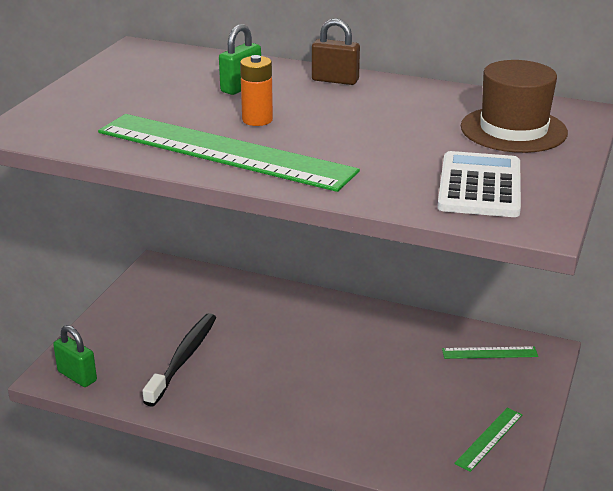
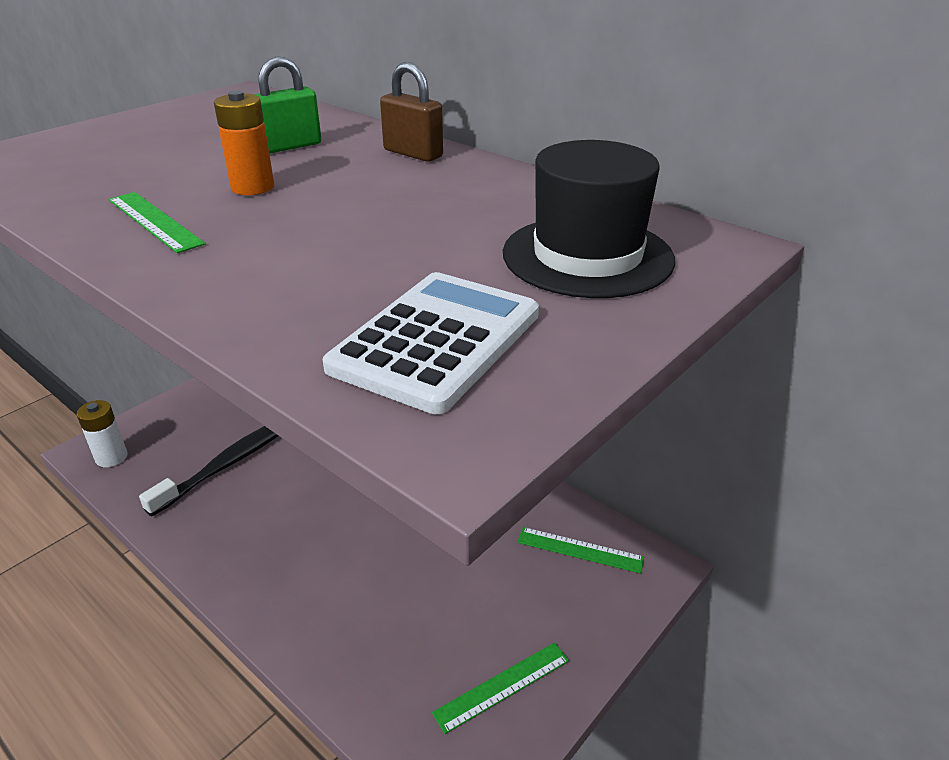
camera: 20 degrees right, 5 degrees up
(77, 376) = (111, 457): green padlock -> white battery
(224, 151) = (155, 221): green ruler -> green ruler, size x0.42
(513, 130) = (587, 256): brown hat -> black hat

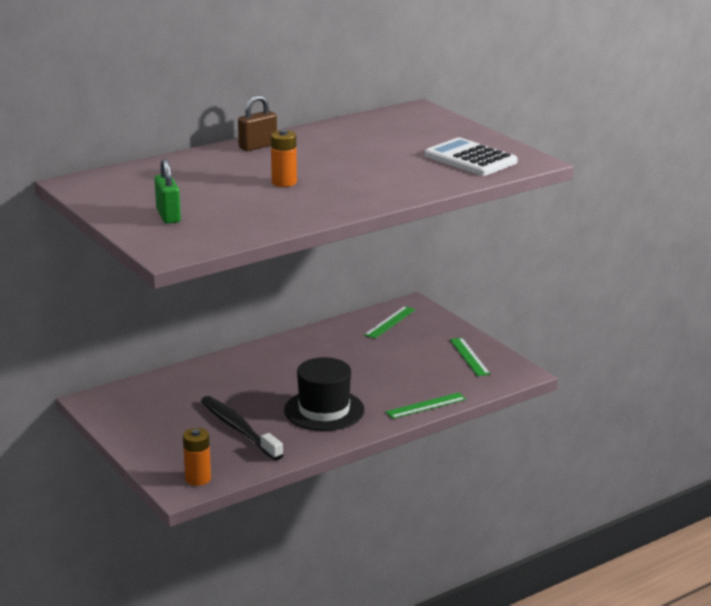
camera: 75 degrees left, 10 degrees down
(111, 457) = (198, 479): white battery -> orange battery
(155, 221) = (318, 203): green ruler -> green ruler (426, 405)
(290, 146) = (218, 172): green padlock -> green padlock (168, 216)
(587, 256) = (414, 130): black hat -> black hat (324, 410)

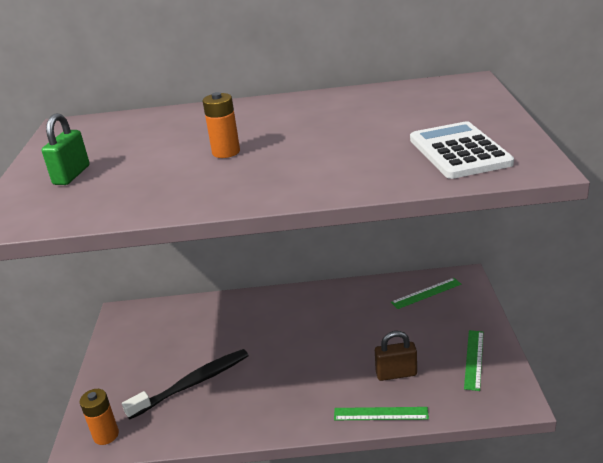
camera: 35 degrees right, 5 degrees up
(239, 429) = (192, 384): black toothbrush -> black toothbrush turned 60 degrees clockwise
(258, 146) = (261, 107): brown padlock -> brown padlock (396, 374)
(324, 410) = (281, 386): black hat -> none

